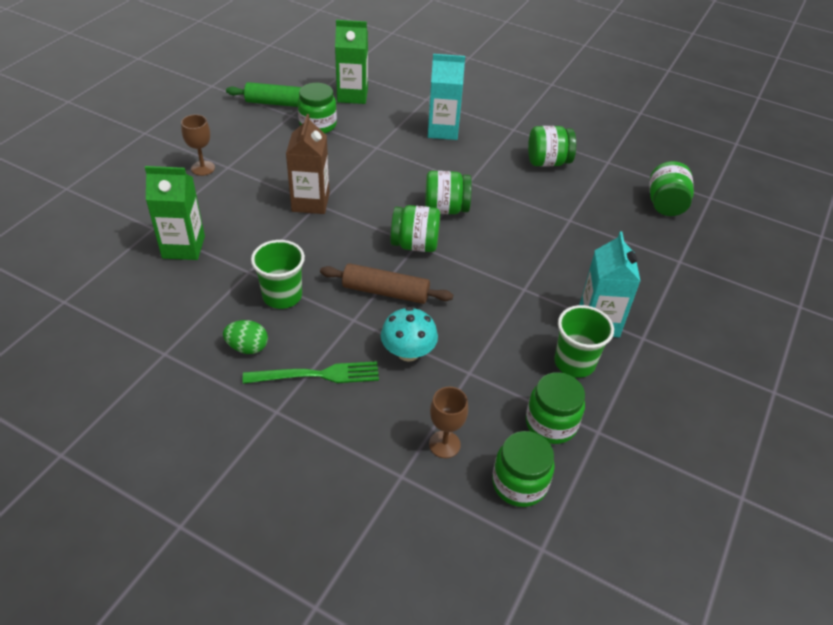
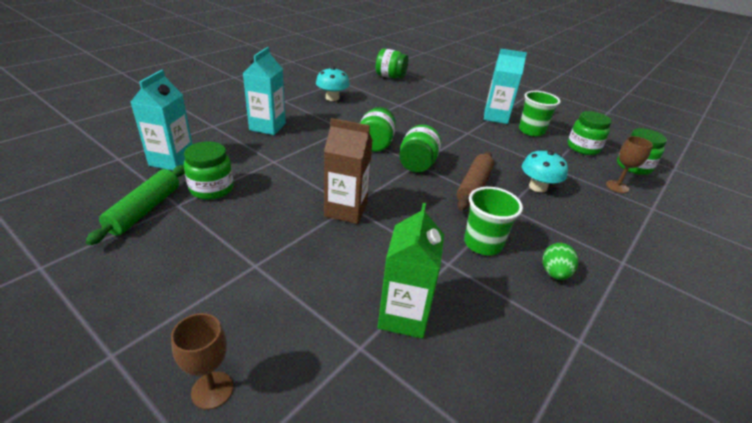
camera: 80 degrees left, 10 degrees down
(203, 168) = (246, 289): brown goblet -> brown goblet (212, 390)
(317, 375) = (575, 234): green fork -> none
(352, 95) = (172, 161): green carton -> turquoise carton
(548, 162) = (332, 98): green jar -> turquoise mushroom

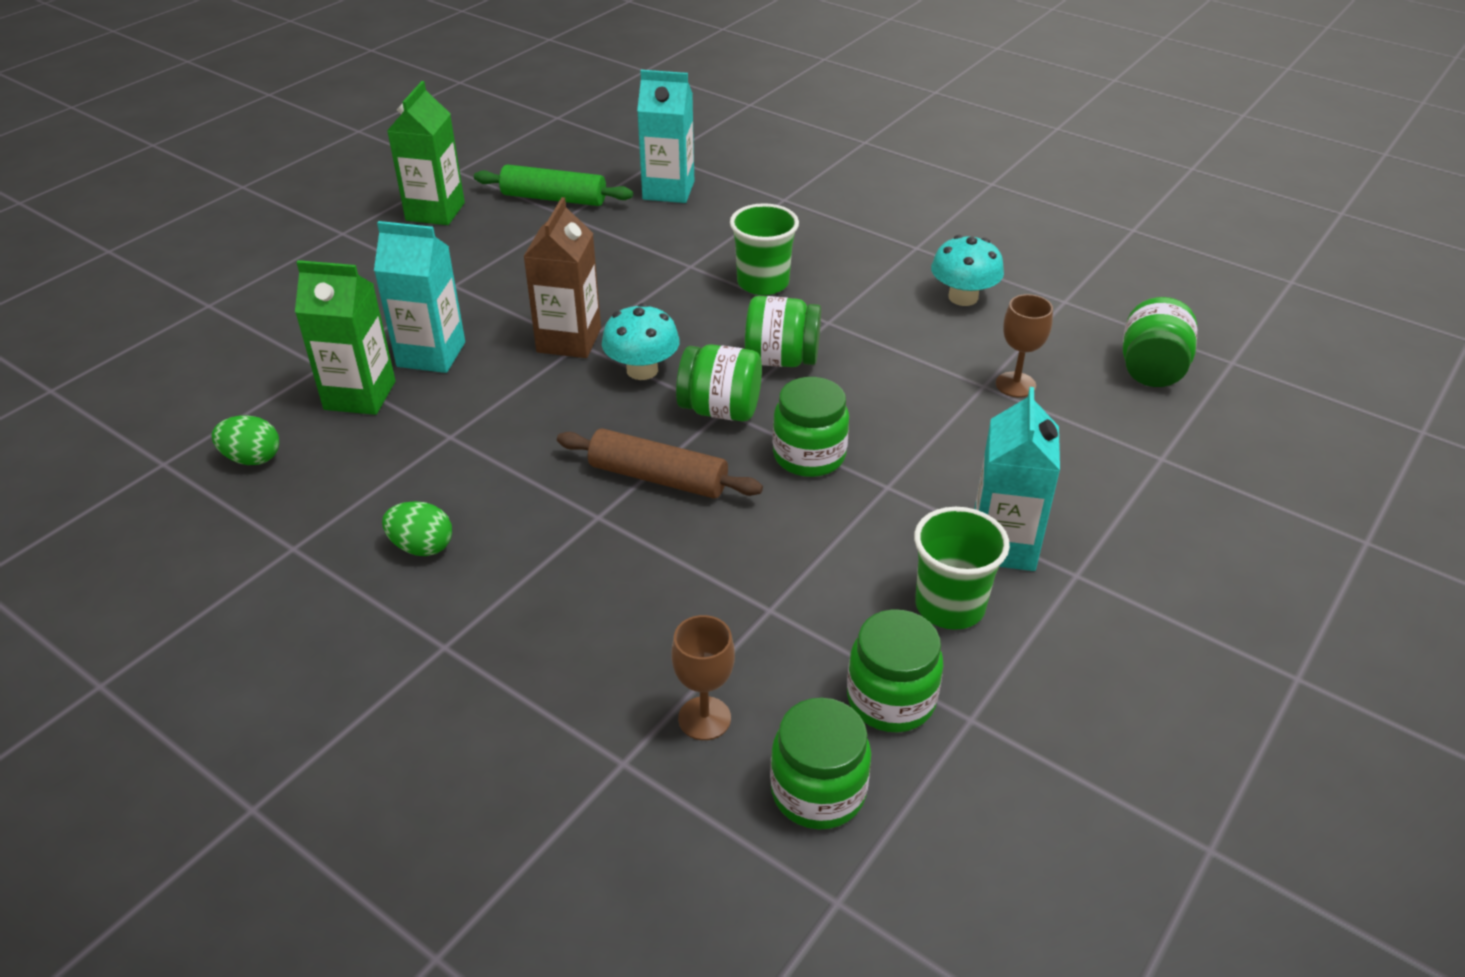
camera: 90 degrees right, 5 degrees up
(116, 280) = (435, 212): none -> green carton
(212, 189) = (605, 230): green jar -> green jar (809, 456)
(212, 390) = (293, 288): brown goblet -> brown goblet (1015, 385)
(267, 127) = (800, 245): turquoise carton -> turquoise carton (431, 354)
(483, 244) = (493, 474): green cup -> green cup (763, 283)
(491, 383) = (252, 458): none -> green egg
(538, 187) = (675, 571): turquoise mushroom -> turquoise mushroom (642, 370)

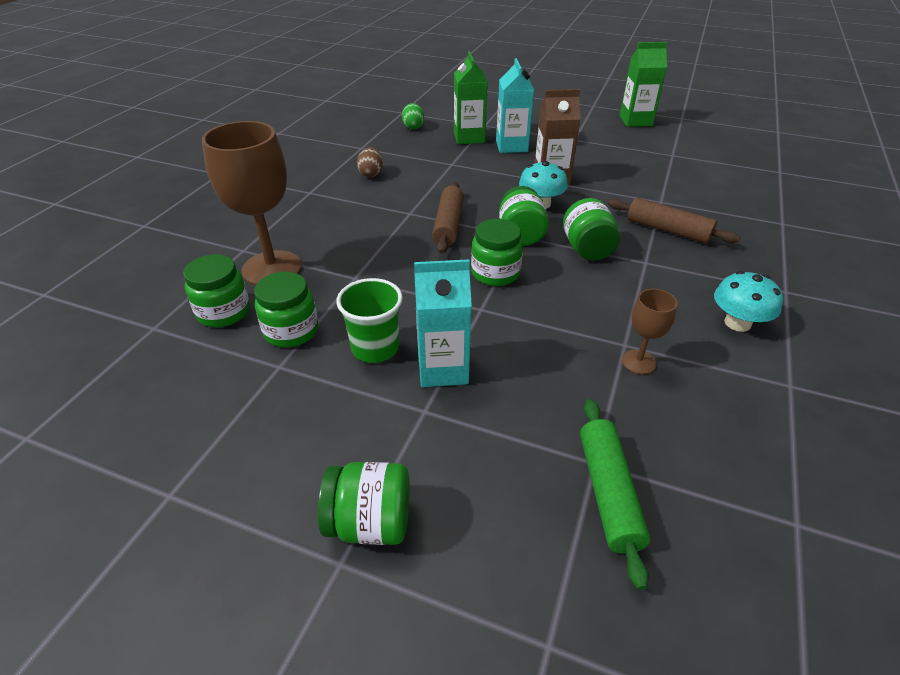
camera: 75 degrees right, 0 degrees up
(422, 547) = (371, 174): green egg -> brown egg
(554, 198) = (686, 148): green rolling pin -> green rolling pin (609, 493)
(668, 190) = (739, 180): turquoise carton -> none
(704, 718) = (272, 268): brown goblet -> brown goblet, size x2.07
(763, 283) = (667, 230): green cup -> brown rolling pin
(1151, 370) = (729, 453): green jar -> green jar (370, 522)

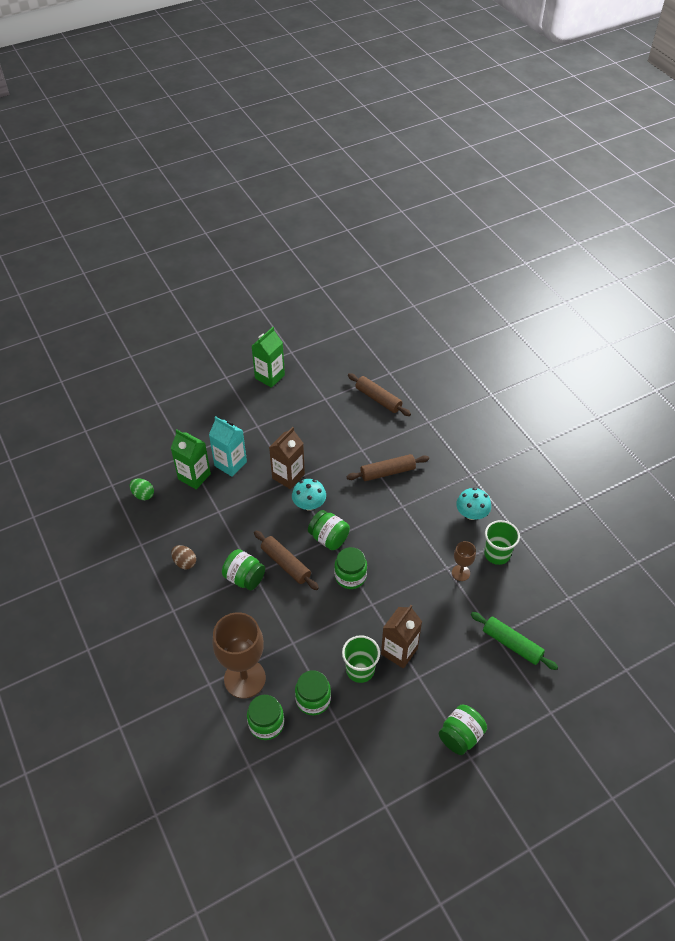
camera: 50 degrees left, 10 degrees up
(443, 369) = (399, 651): turquoise carton -> brown carton
(587, 249) = (369, 520): green jar -> green jar (244, 578)
(724, 382) = (497, 554): none -> green cup
(737, 181) = (378, 399): none -> brown rolling pin

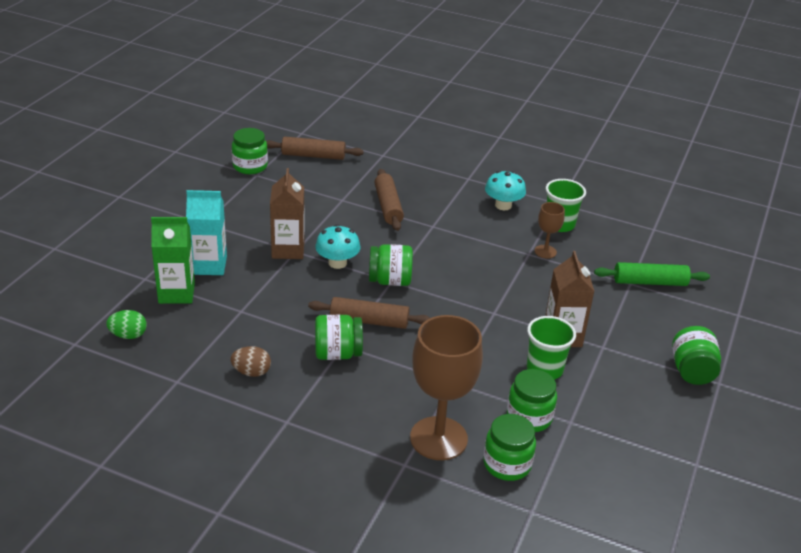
camera: 40 degrees left, 15 degrees down
(269, 376) = (172, 178): green carton -> none
(350, 576) = (447, 301): green jar -> green jar (250, 166)
(387, 472) = (388, 206): brown rolling pin -> brown rolling pin turned 45 degrees counterclockwise

